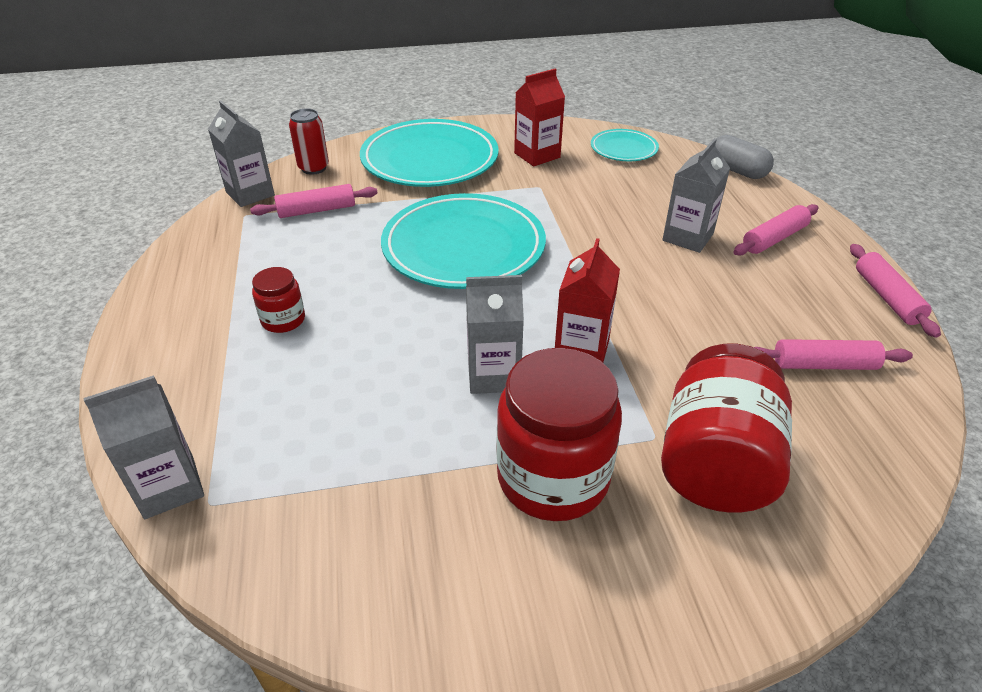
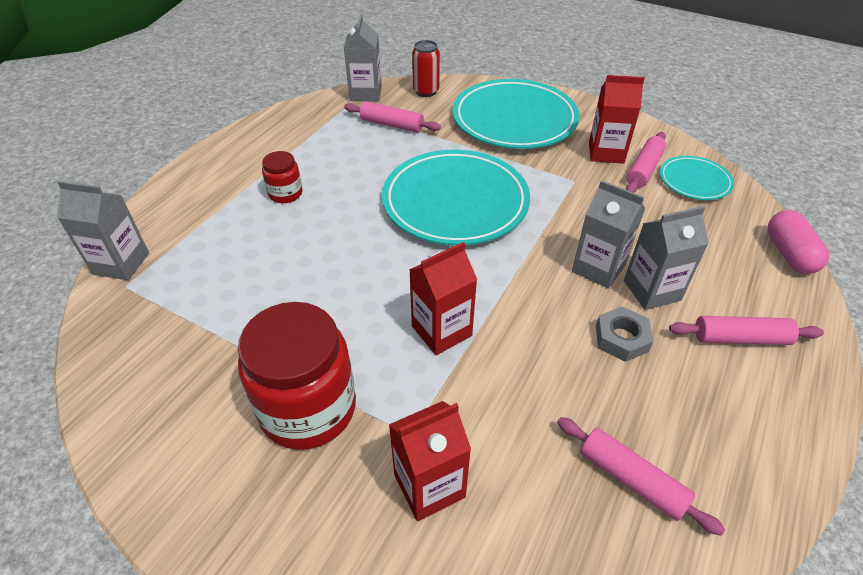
camera: 40 degrees right, 5 degrees up
(493, 375) = (360, 310): grey carton -> grey carton (598, 268)
(709, 280) = (621, 338): none -> grey nut
(716, 462) = (429, 486): red jar -> red carton
(737, 170) = (789, 254): grey capsule -> pink capsule
(887, 297) = (791, 465): pink rolling pin -> pink rolling pin (644, 169)

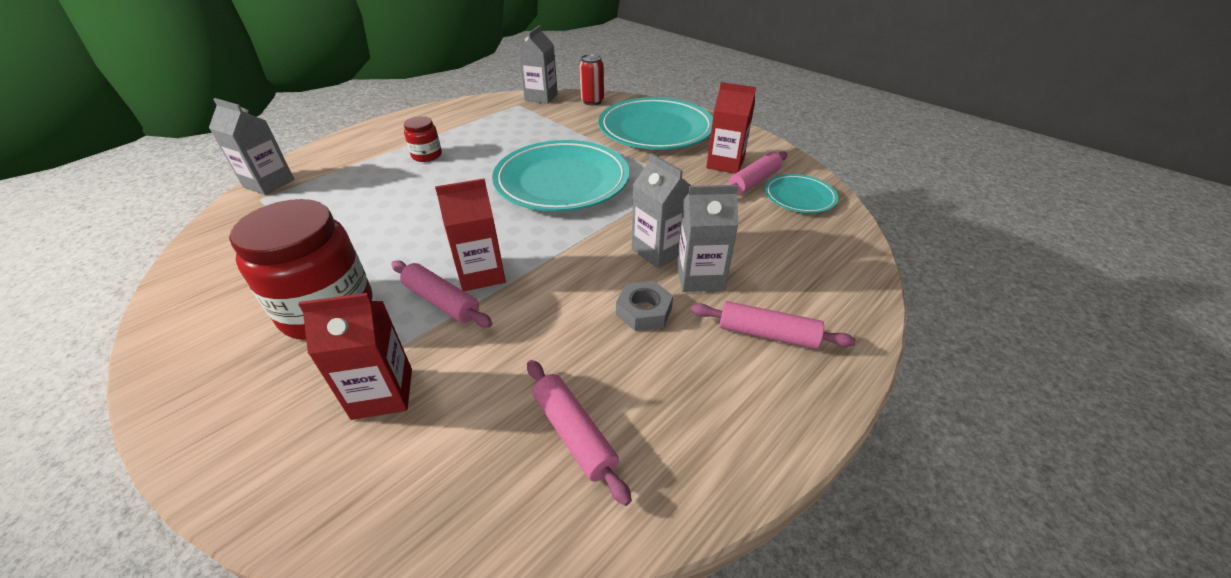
camera: 15 degrees right, 5 degrees down
(392, 125) = (547, 120): pink rolling pin -> pink rolling pin (441, 301)
(789, 254) = (865, 271): pink capsule -> none

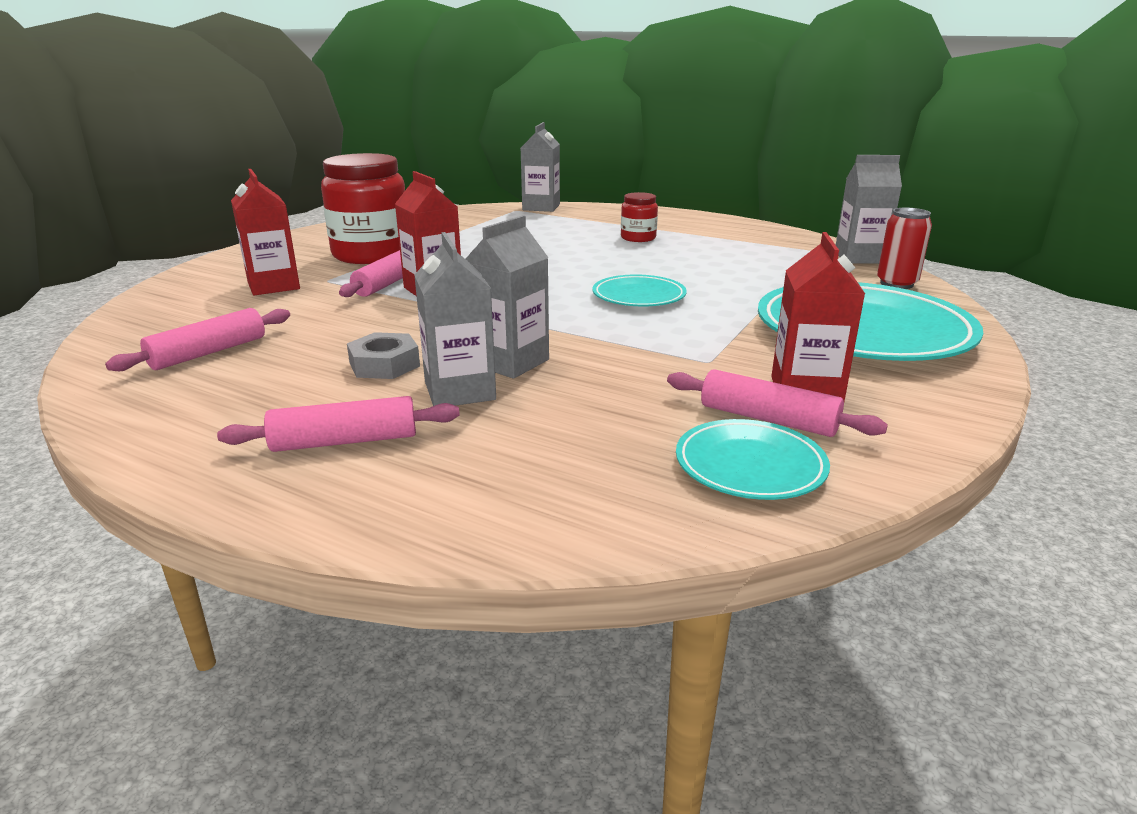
camera: 75 degrees right, 15 degrees down
(562, 181) = (638, 296): turquoise plate -> turquoise plate, size x0.50
(767, 334) = (345, 441): pink rolling pin -> pink rolling pin turned 75 degrees clockwise

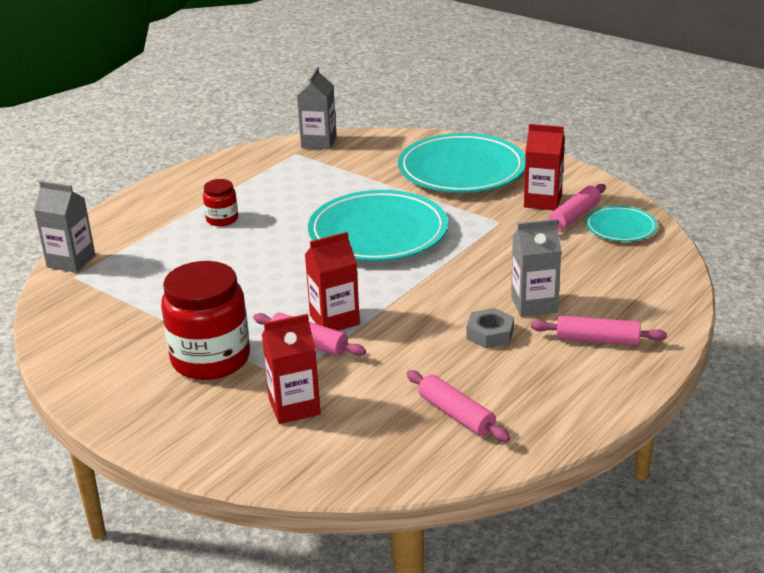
camera: 80 degrees left, 5 degrees up
(345, 441) = (597, 340): pink rolling pin -> pink rolling pin turned 75 degrees counterclockwise
(510, 362) = (492, 287): grey carton -> none
(638, 296) = (378, 233): turquoise plate -> turquoise plate, size x1.99
(896, 284) = (380, 142): red can -> none

